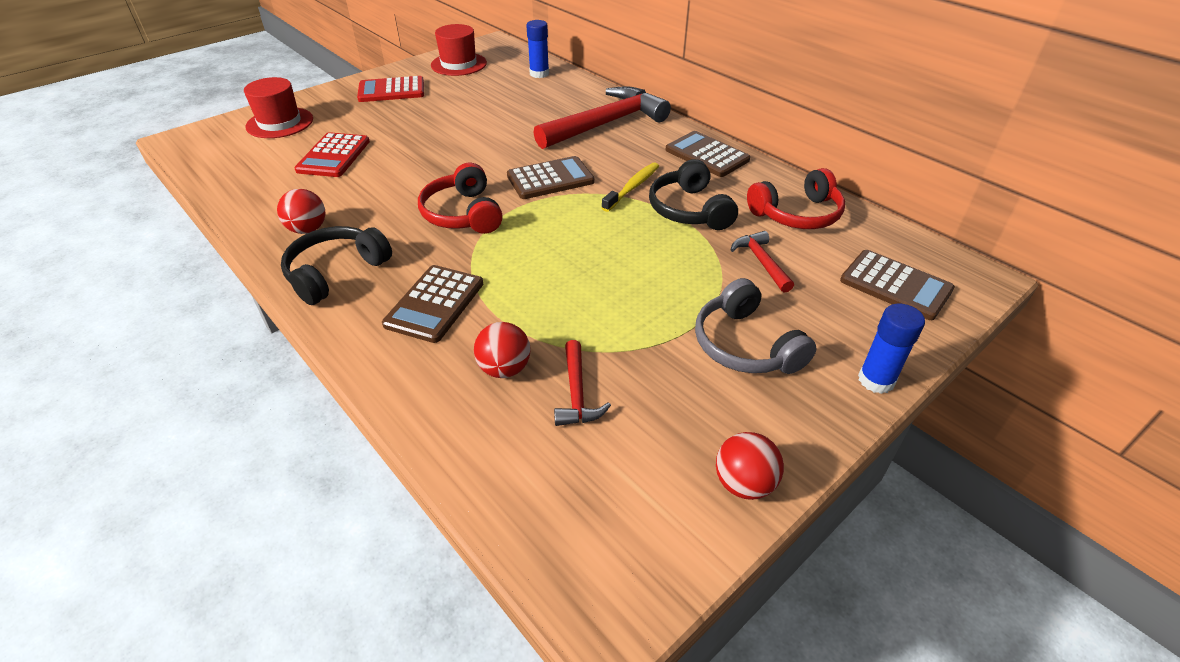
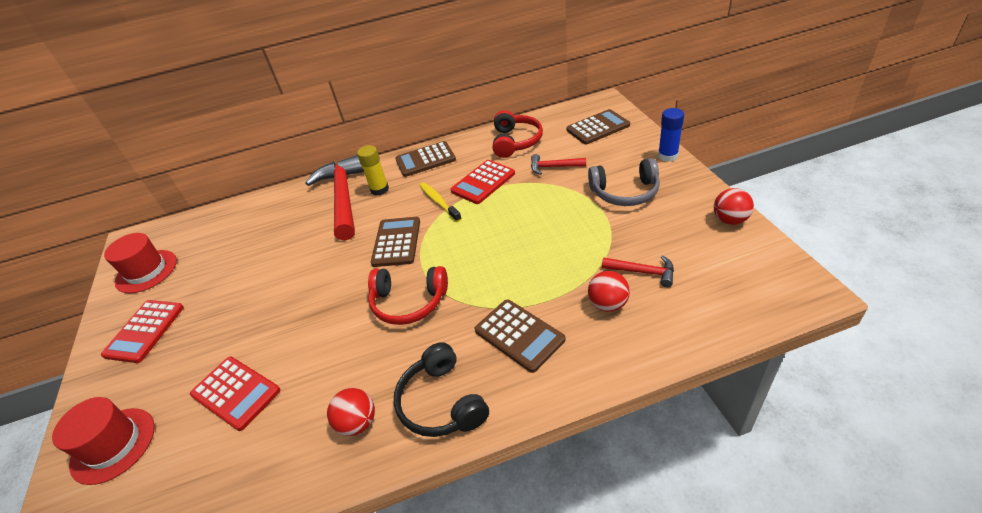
camera: 60 degrees left, 0 degrees up
(539, 74) = (225, 220): blue glue stick -> none
(632, 141) = (379, 189): none -> yellow glue stick
(689, 210) = (483, 182): black headphones -> red calculator

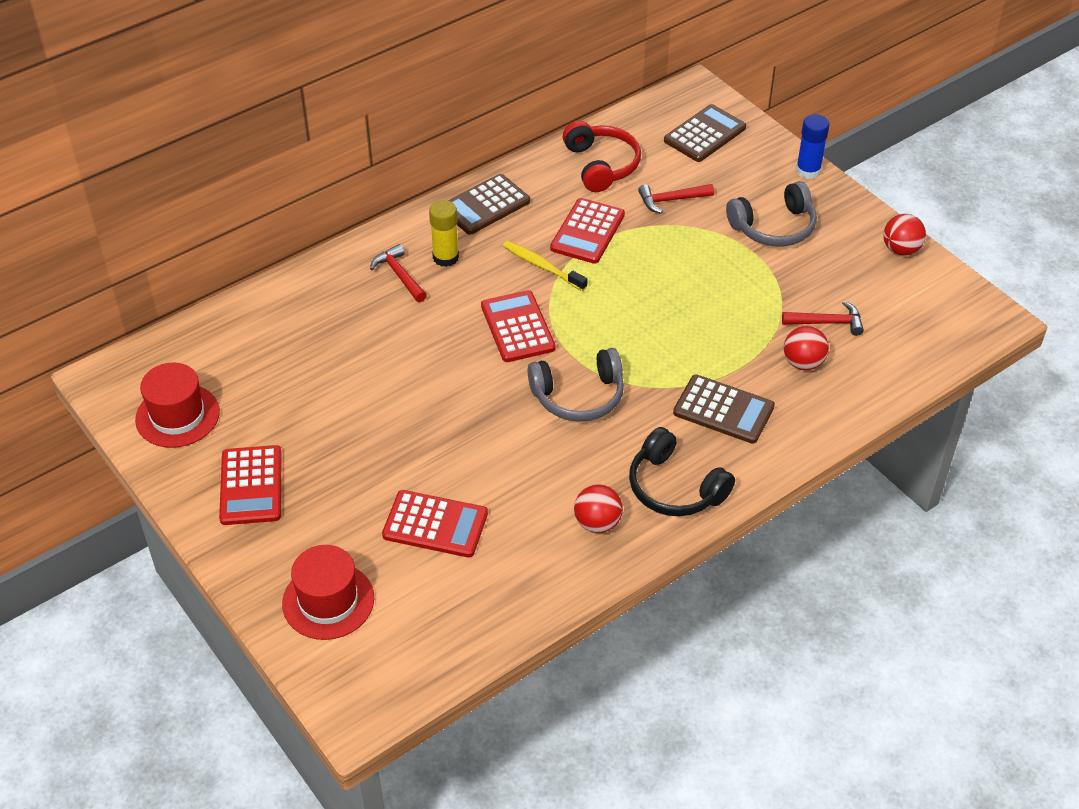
camera: 25 degrees left, 5 degrees up
(343, 197) = (399, 275): red hammer -> red hammer, size x0.46
(396, 242) = (517, 327): brown calculator -> red calculator
(409, 302) = (578, 396): red headphones -> grey headphones

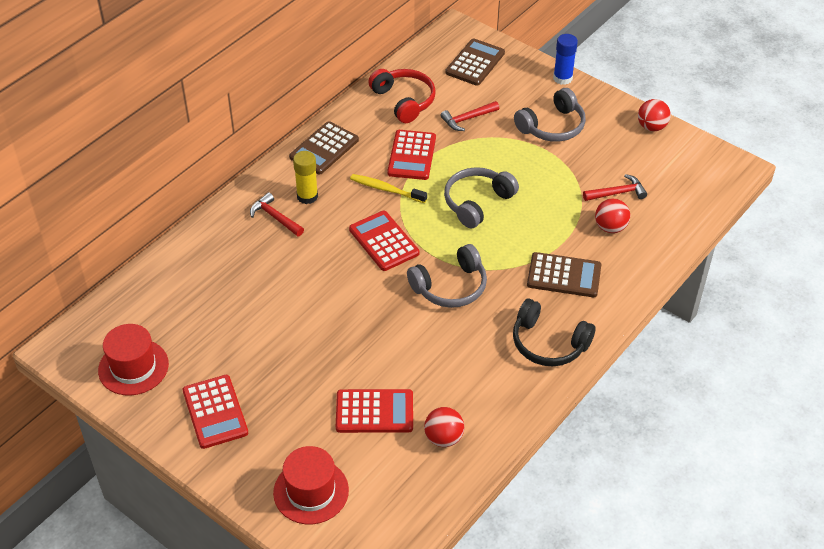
camera: 15 degrees left, 0 degrees up
(597, 523) = (500, 383): red ball -> red ball (443, 438)
(647, 302) = (477, 202): none -> grey headphones

